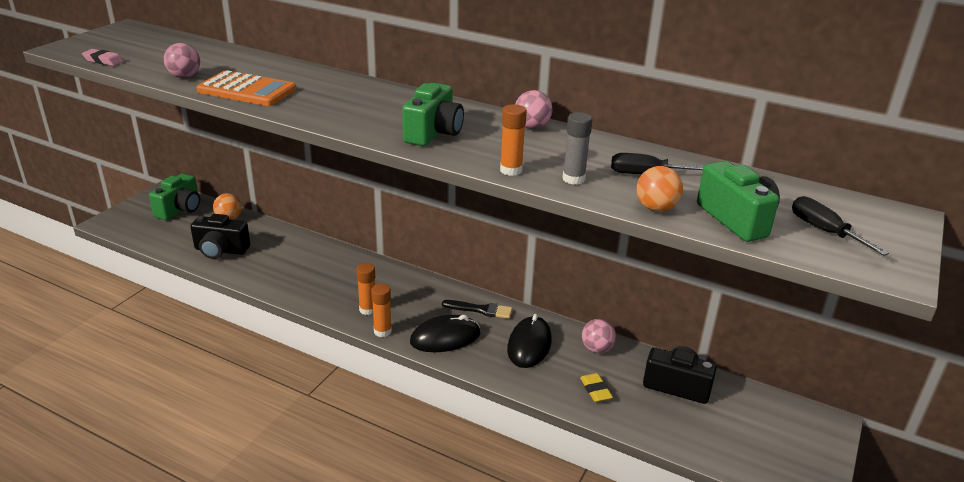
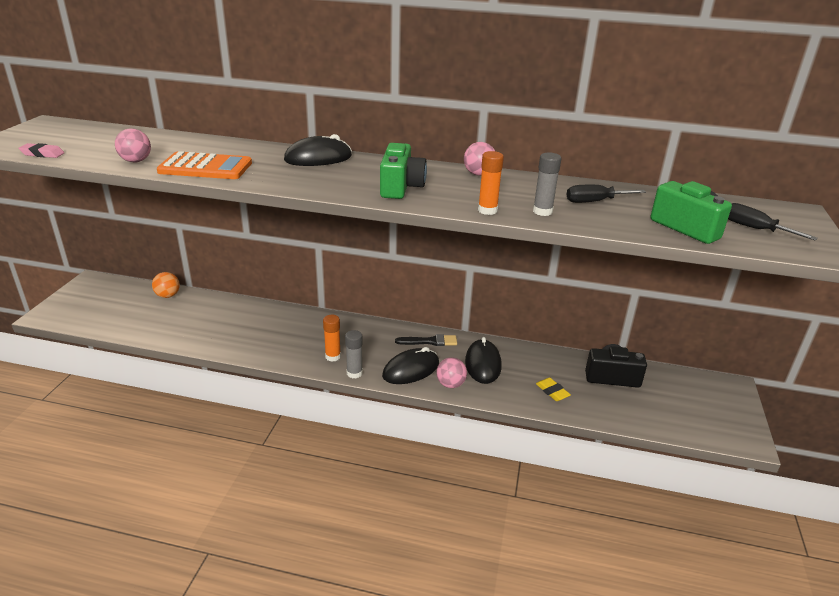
camera: 15 degrees left, 0 degrees up
(180, 209) = (116, 293): green camera -> none
(221, 250) = (172, 325): black camera -> none
(368, 91) = (318, 158): none -> black mouse
(382, 331) = (354, 373): orange glue stick -> grey glue stick
(597, 349) = (537, 358): pink ball -> pink ball (450, 384)
(656, 208) = (622, 227): orange ball -> none

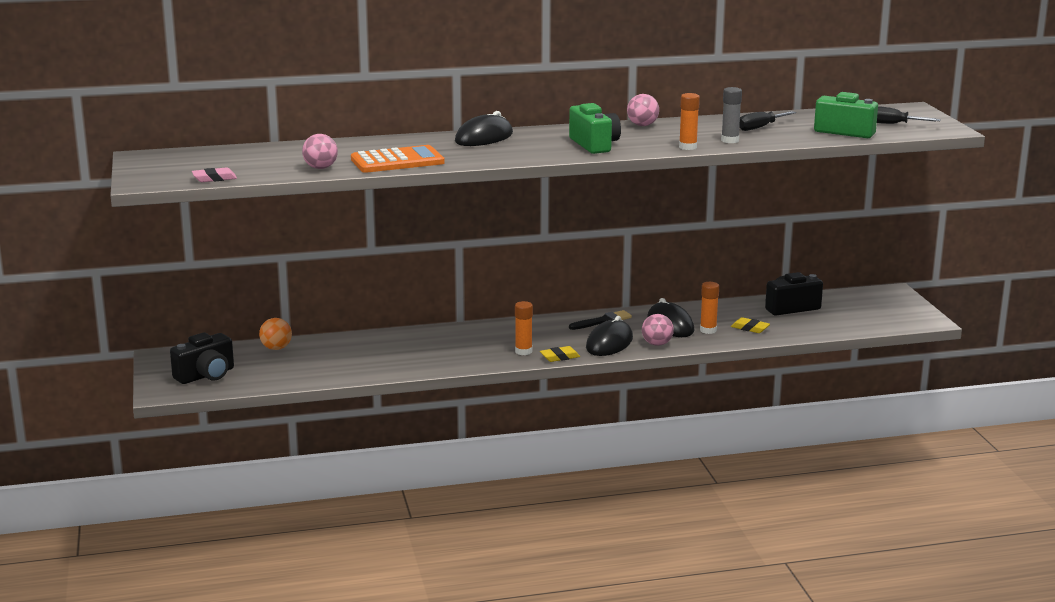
camera: 25 degrees left, 10 degrees down
(92, 308) = (206, 375): none -> black camera
(354, 373) = (559, 357): grey glue stick -> yellow eraser
(511, 382) = (708, 330): none -> orange glue stick

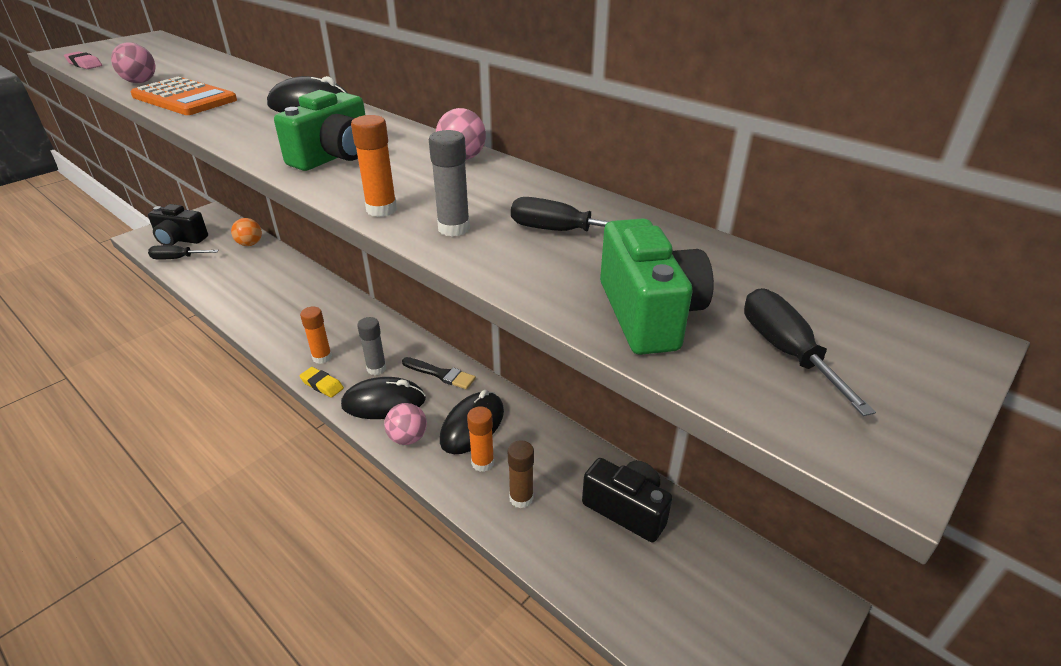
camera: 55 degrees right, 15 degrees up
(250, 381) = (177, 258): none -> black screwdriver
(565, 338) = (376, 368): none -> grey glue stick
(750, 328) = (521, 498): yellow eraser -> brown glue stick

